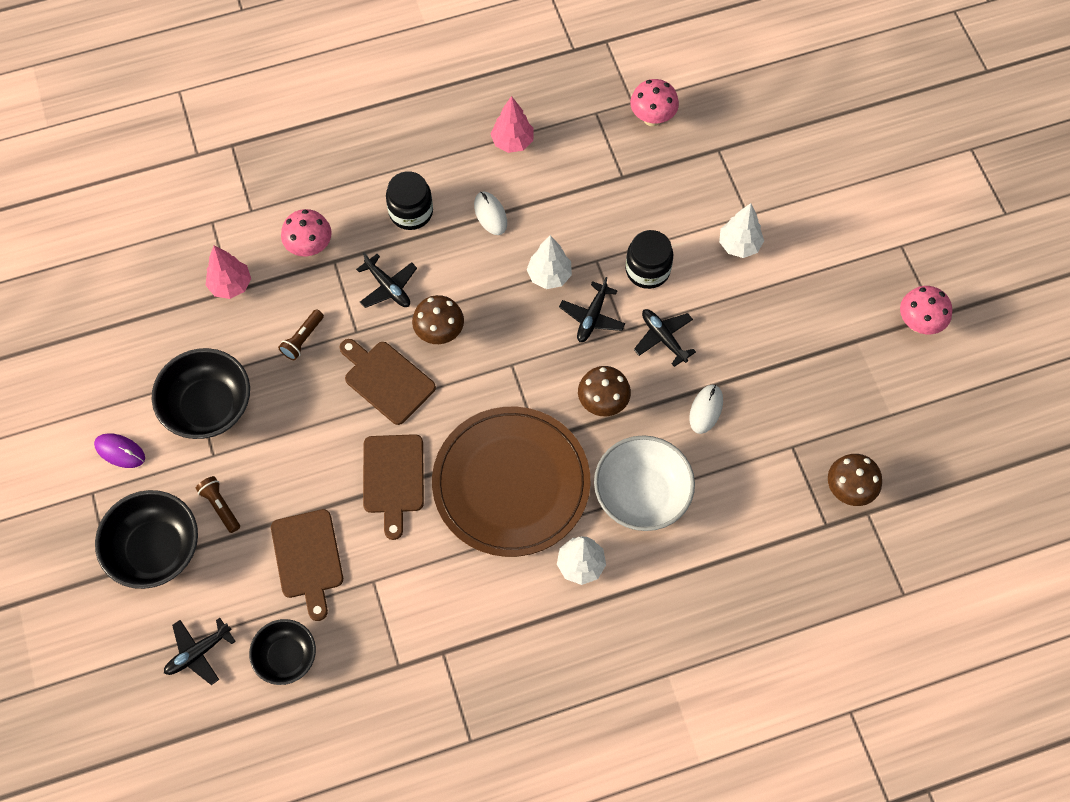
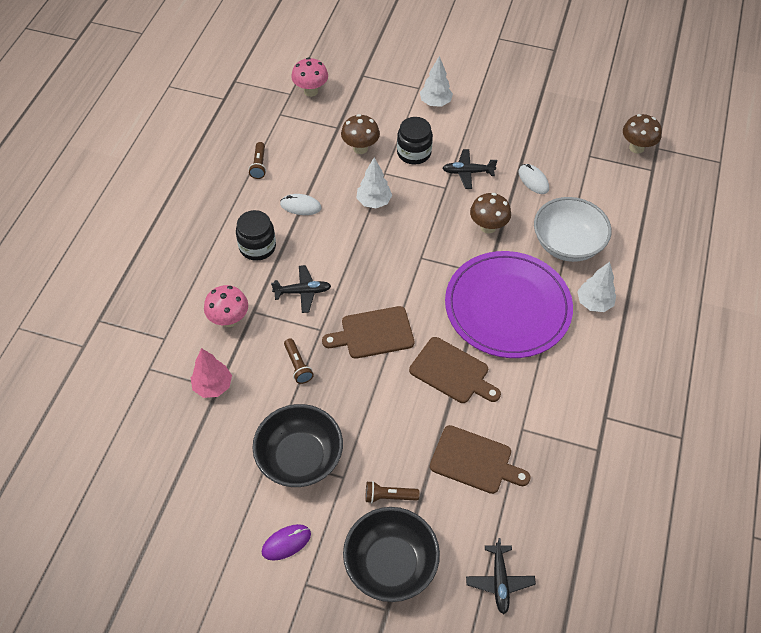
camera: 55 degrees left, 10 degrees down
(286, 657) = (543, 520): black bowl -> none
(439, 333) = (364, 283): brown mushroom -> brown mushroom (360, 148)
(511, 483) = (507, 307): brown plate -> purple plate
(512, 142) = (259, 165): pink tree -> brown flashlight
(592, 317) = (423, 198): black plane -> none
(918, 323) = (554, 59): pink mushroom -> none

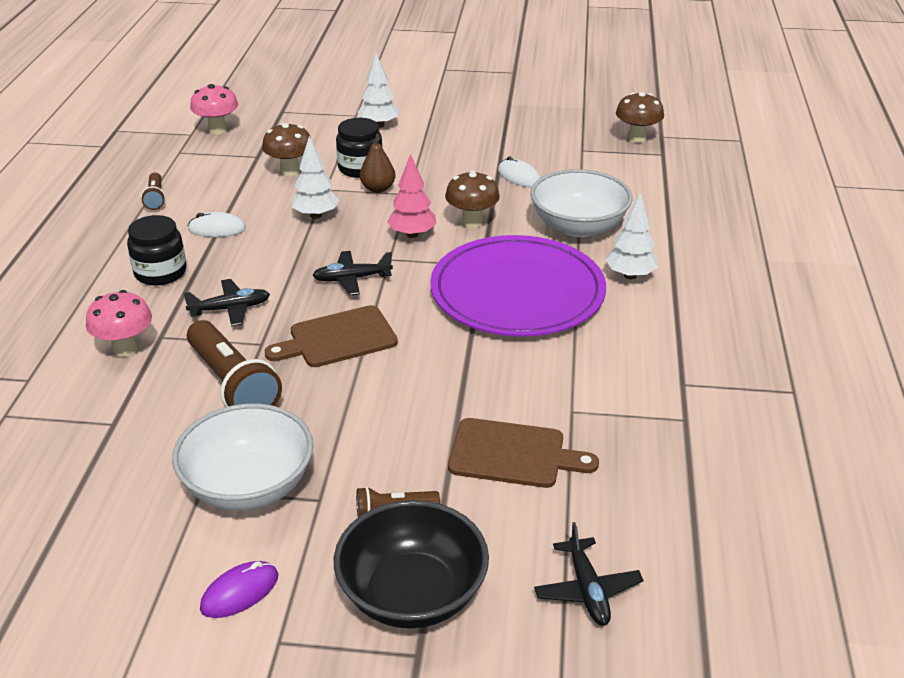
camera: 10 degrees left, 20 degrees down
(213, 386) = (105, 422): pink tree -> pink tree (412, 234)
(298, 365) = (232, 384): brown flashlight -> brown flashlight, size x1.97
(300, 458) = (248, 486): black bowl -> white bowl
(424, 179) = (378, 189): none -> brown pear
(452, 372) = (457, 364): brown cutting board -> none
(467, 172) = (433, 178): black plane -> black plane (352, 279)

